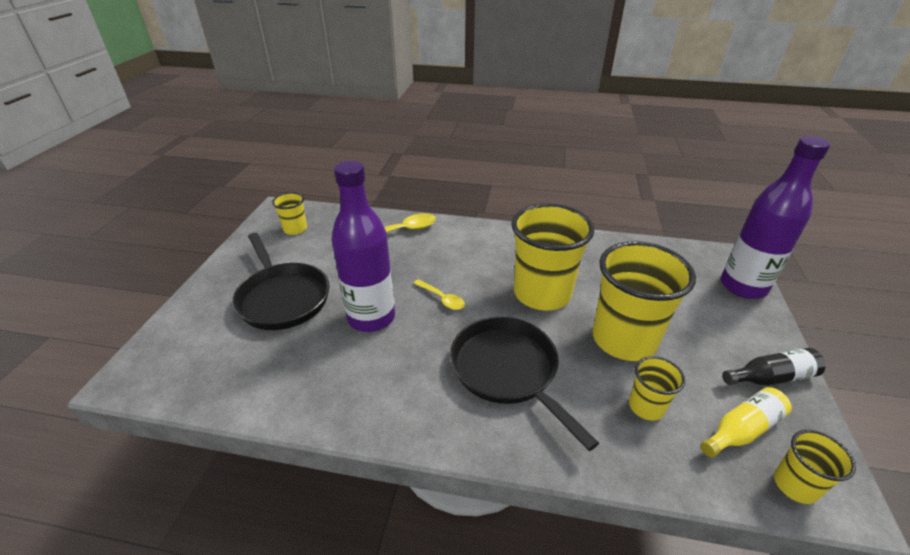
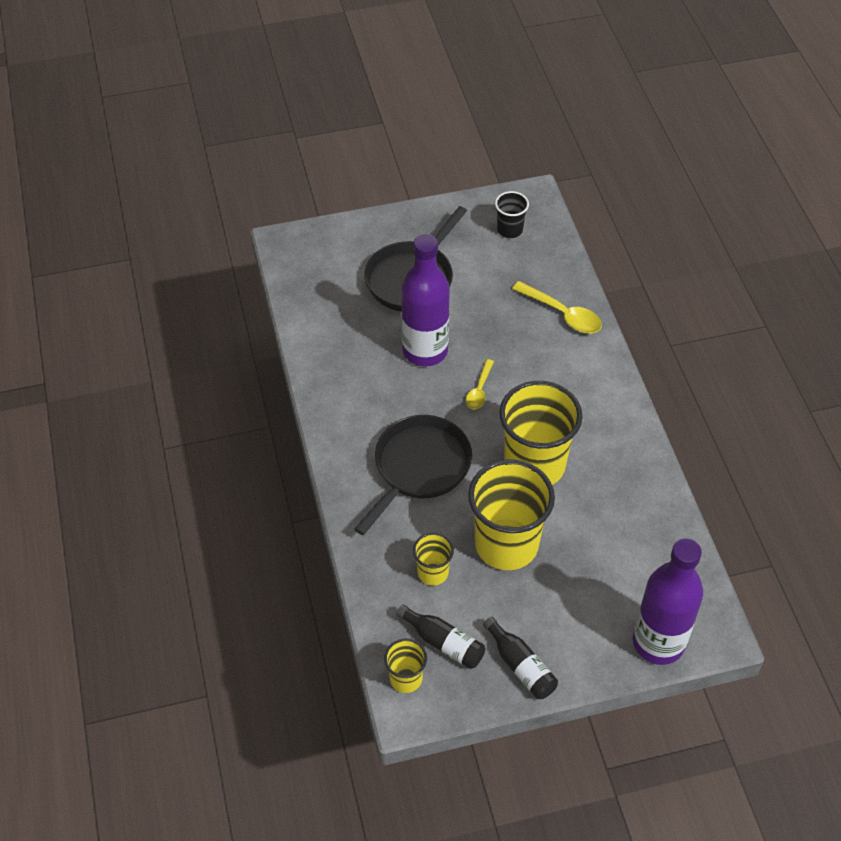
camera: 65 degrees right, 15 degrees up
(295, 229) = (509, 230): yellow cup -> black cup
(742, 430) = (444, 643): yellow bottle -> black bottle

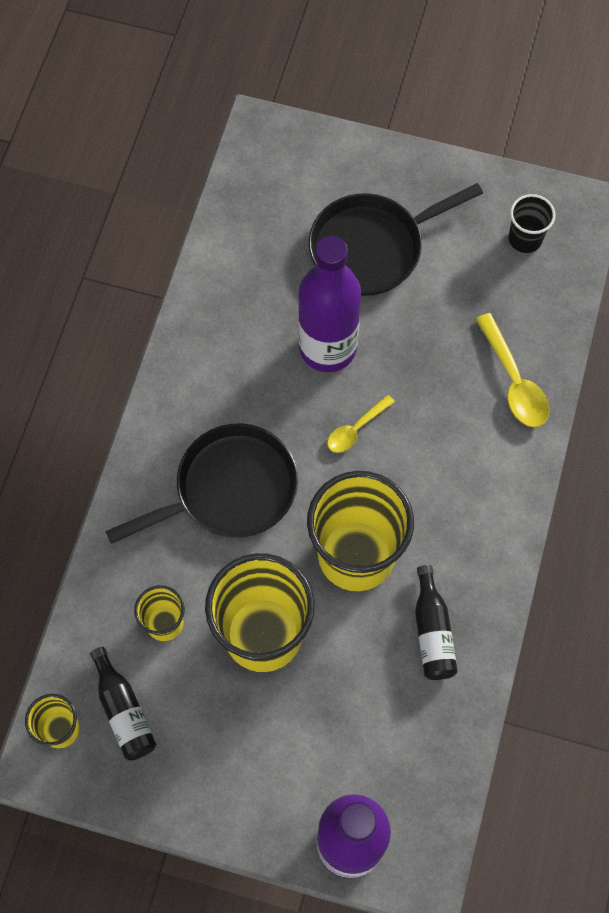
camera: 30 degrees right, 15 degrees up
(521, 666) = (186, 784): black bottle -> black bottle (432, 632)

